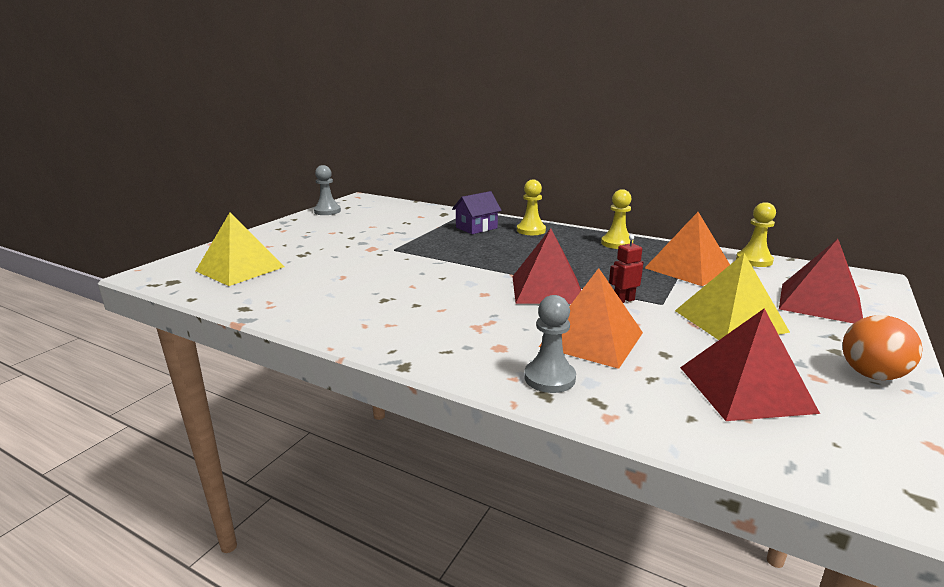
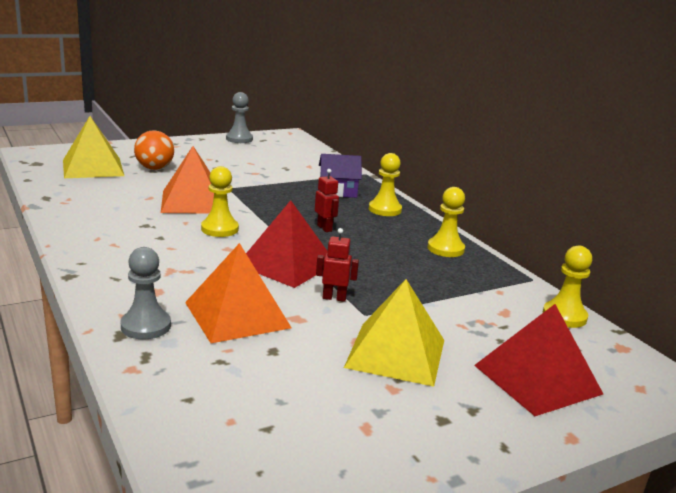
camera: 30 degrees right, 0 degrees up
(449, 282) = (219, 229): none -> yellow pawn
(520, 255) = (324, 228): none -> red robot
(688, 268) = (467, 296): orange pyramid -> orange pyramid (193, 201)
(745, 389) = (279, 403): red pyramid -> none
(871, 375) = (426, 451): orange ball -> orange ball (154, 168)

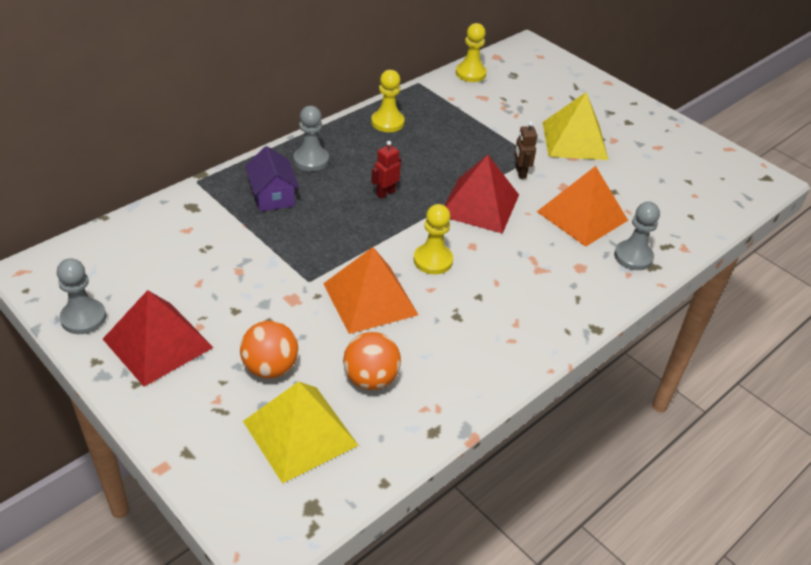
camera: 105 degrees left, 20 degrees up
(114, 189) = (371, 379): none -> orange ball
(334, 298) = (520, 173): red robot -> brown robot
(385, 209) = (311, 160): yellow pawn -> grey pawn
(537, 379) = (560, 89): red pyramid -> red pyramid (157, 343)

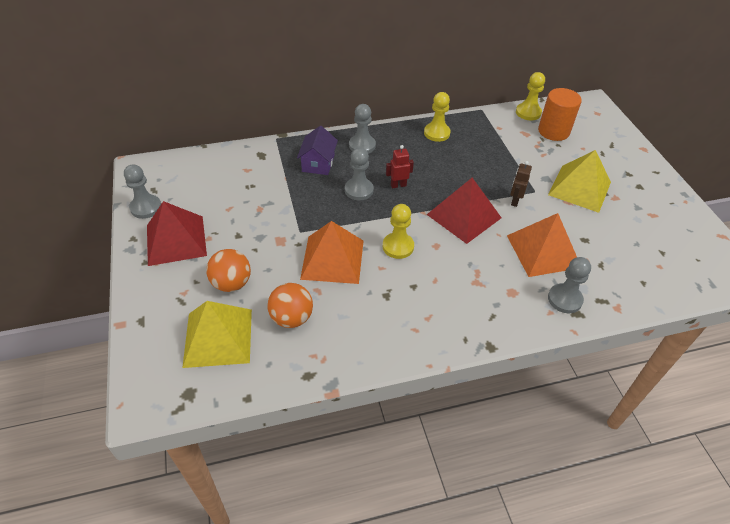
camera: 30 degrees right, 5 degrees up
(344, 212) = (359, 190): none -> grey pawn
(510, 87) = (553, 131): none -> orange cylinder

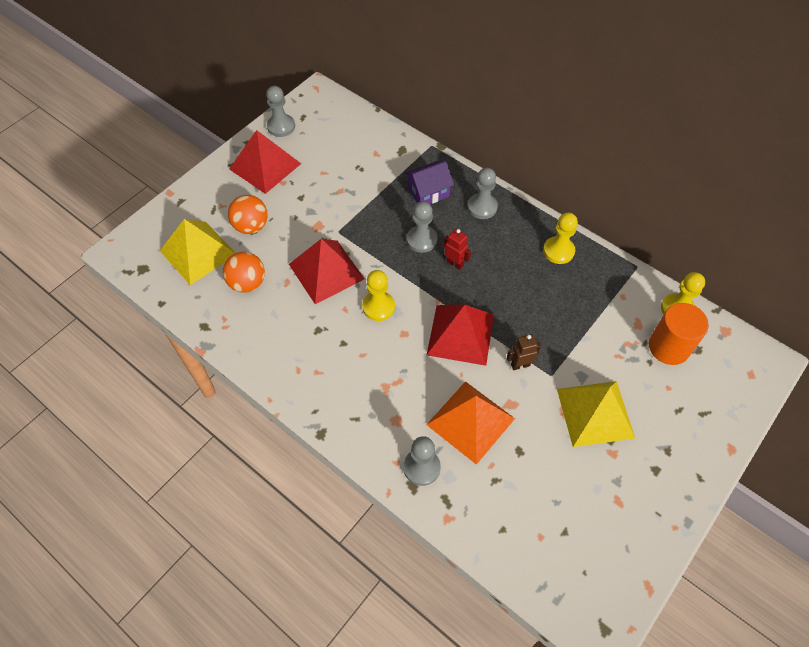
camera: 55 degrees right, 10 degrees up
(332, 259) = (326, 271): orange pyramid -> red pyramid

